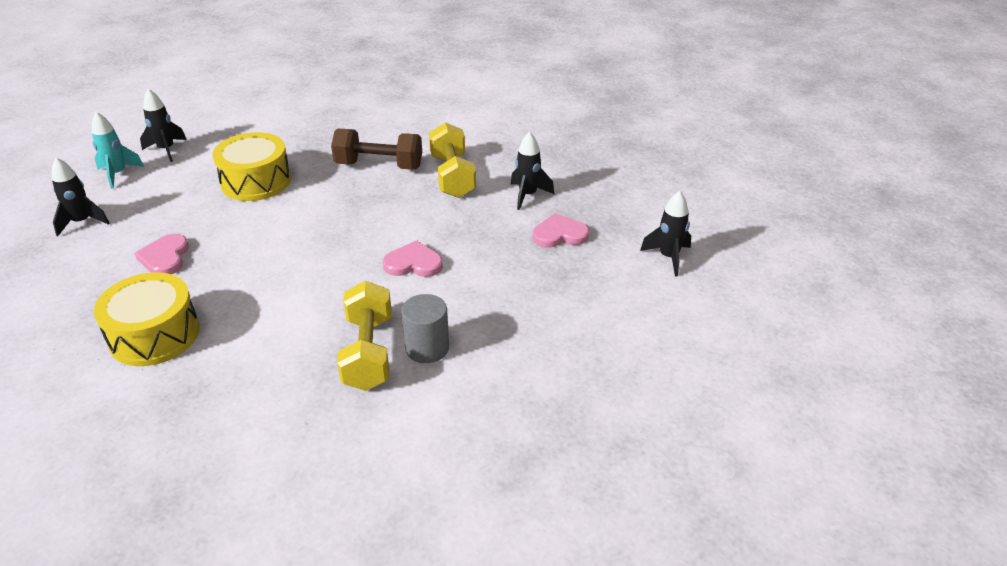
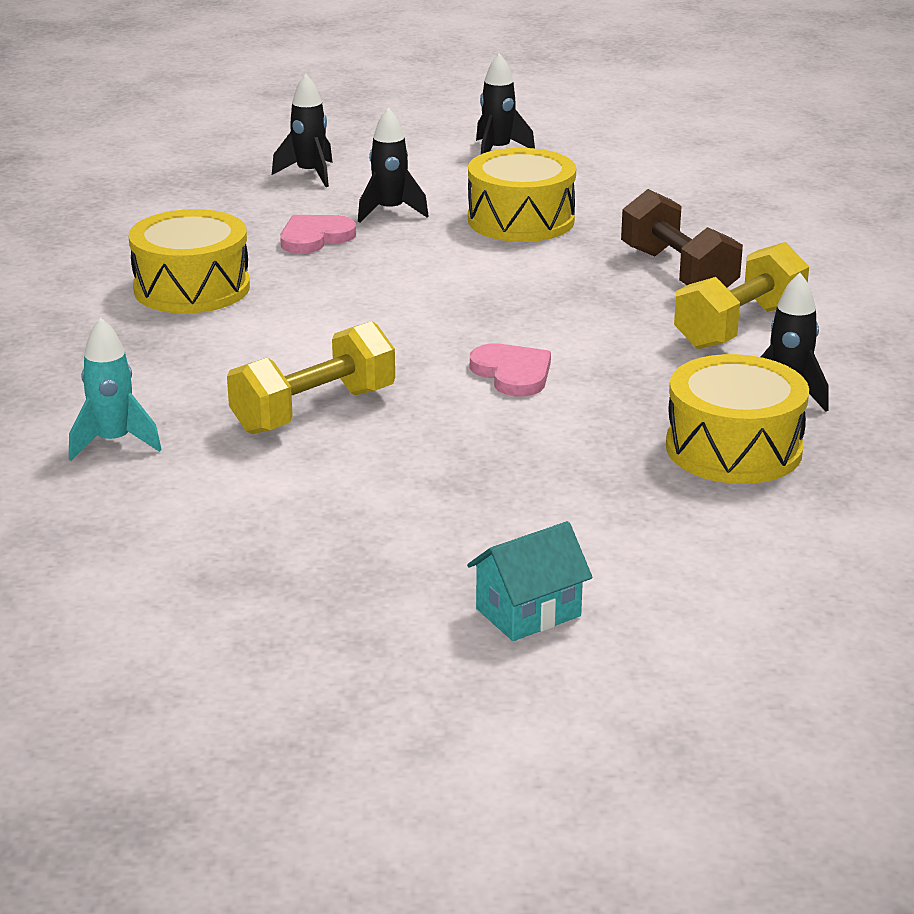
camera: 55 degrees right, 10 degrees down
(118, 174) = (414, 151): turquoise rocket -> turquoise rocket (113, 443)
(427, 348) = (368, 443): grey cylinder -> none
(559, 234) = (733, 449): pink heart -> yellow drum
(645, 370) = (528, 612): none -> turquoise house
(668, 257) = (817, 553): black rocket -> black rocket (390, 212)

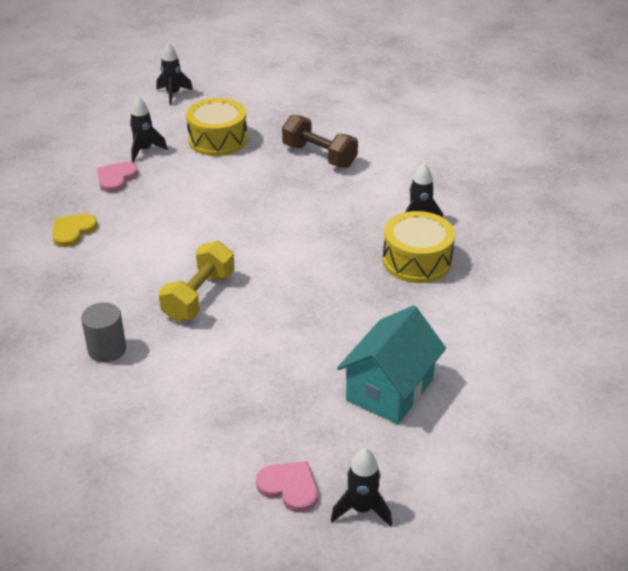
camera: 25 degrees left, 10 degrees up
(113, 443) = (107, 349): turquoise rocket -> grey cylinder
(192, 288) = (73, 231): yellow drum -> yellow heart
(310, 174) = (81, 134): black rocket -> black rocket (362, 509)
(512, 373) = (282, 243): pink heart -> pink heart (289, 487)
(528, 612) = (390, 389): turquoise house -> turquoise house, size x1.74
(739, 326) = (370, 183): yellow dumbbell -> none

